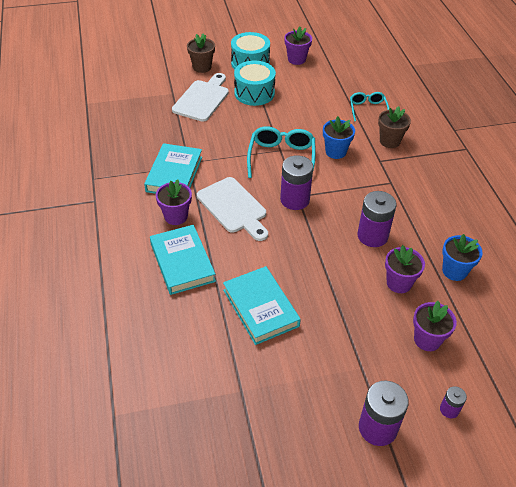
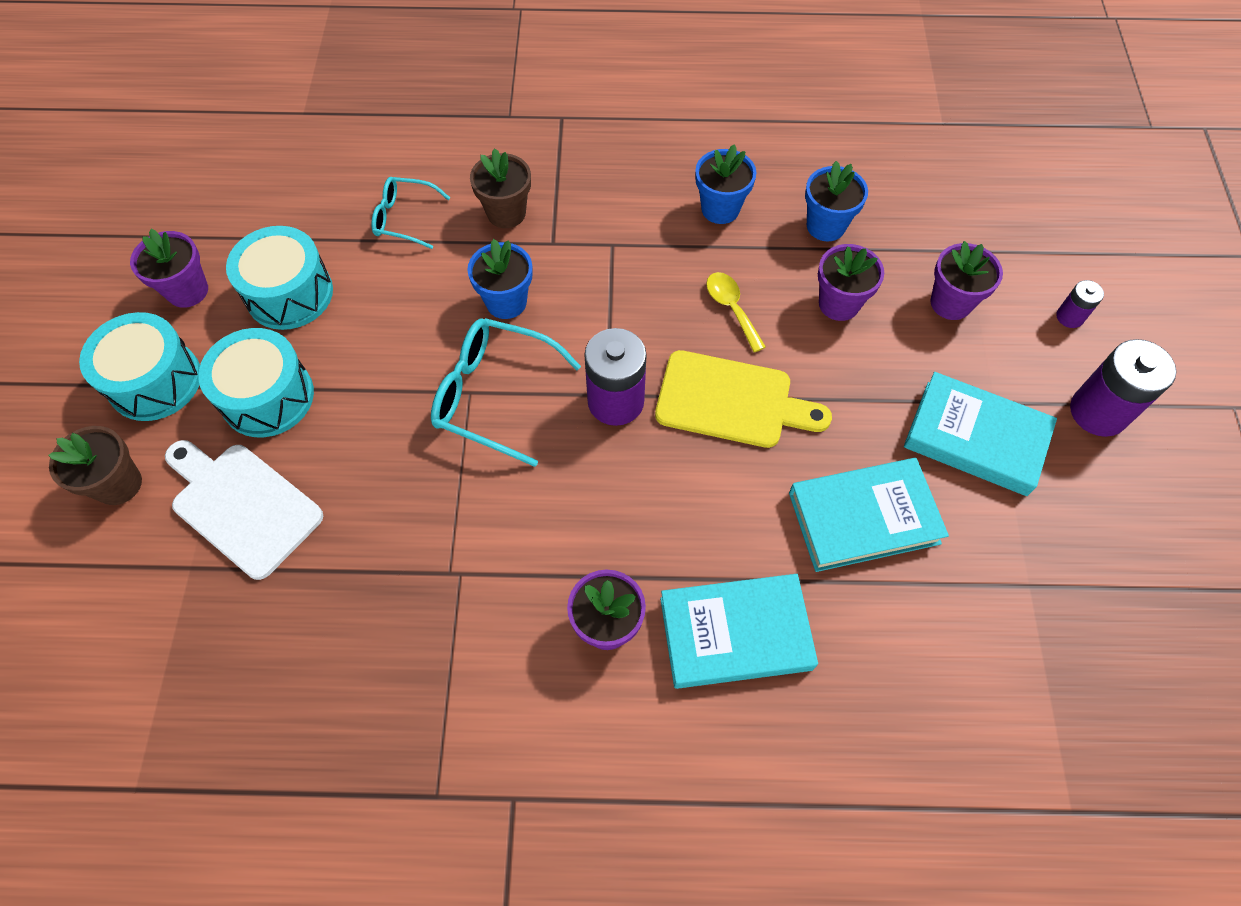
camera: 75 degrees left, 15 degrees up
(174, 174) = (478, 608): turquoise book -> turquoise book (975, 438)
(233, 207) = (609, 511): white cutting board -> none
(308, 86) = (289, 294): none -> turquoise drum
(312, 244) = (731, 401): none -> yellow cutting board
(372, 236) = (731, 308): purple battery -> yellow spoon
(440, 222) = (720, 209): none -> blue flower pot

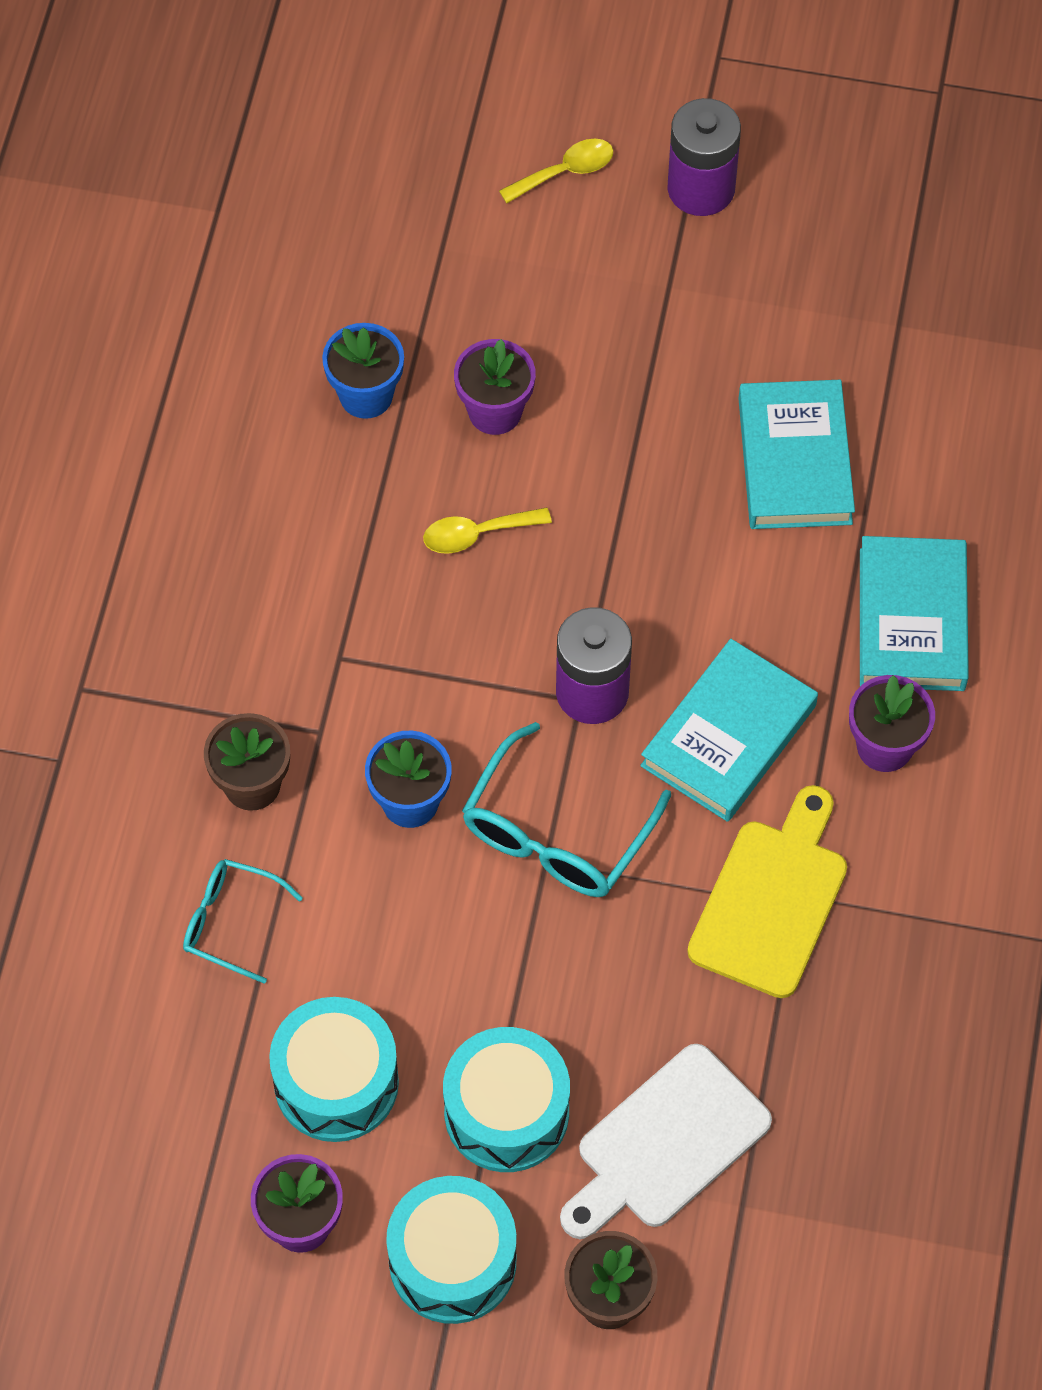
camera: 80 degrees left, 0 degrees up
(404, 218) = (230, 922): turquoise glasses -> turquoise glasses turned 90 degrees clockwise
(720, 209) = (307, 514): blue flower pot -> none
(731, 401) = (616, 563): yellow cutting board -> yellow cutting board (772, 900)
(950, 303) = (519, 289): purple flower pot -> none
(975, 438) = (712, 320): turquoise book -> turquoise book (728, 735)
(1069, 317) = (565, 172): purple battery -> yellow spoon

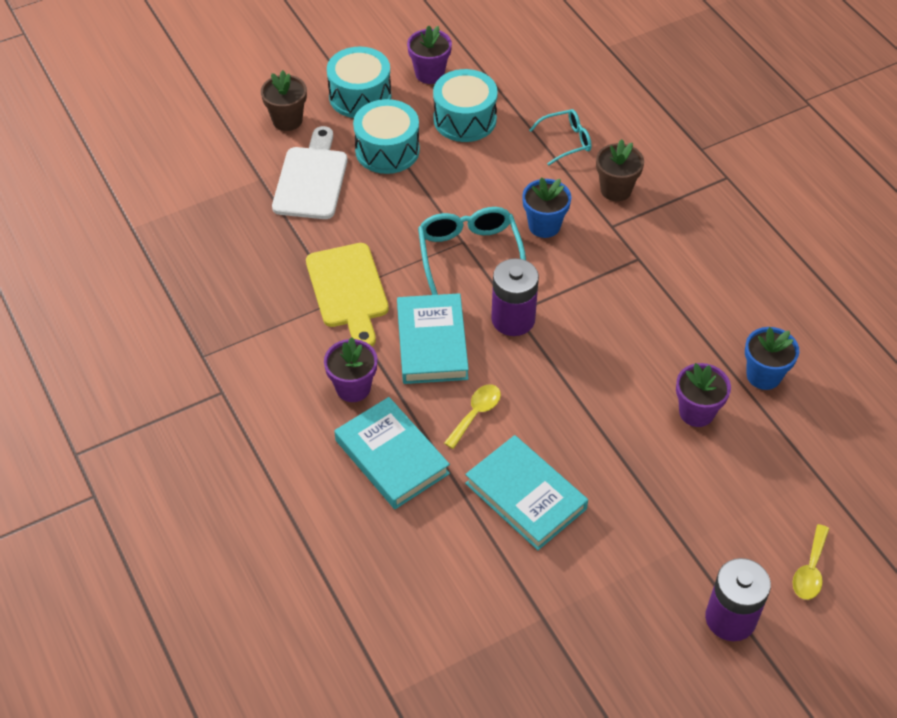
camera: 140 degrees right, 10 degrees down
(477, 534) = (639, 350): yellow spoon -> yellow spoon (476, 414)

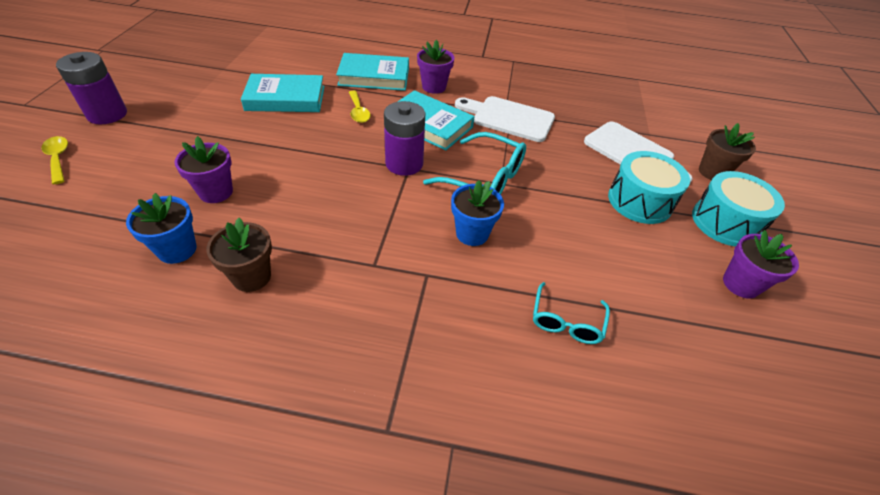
camera: 125 degrees right, 5 degrees down
(348, 290) = (509, 118): yellow cutting board -> white cutting board
(465, 119) = (651, 268): turquoise drum -> none
(616, 190) = (466, 311): brown flower pot -> brown flower pot (251, 277)

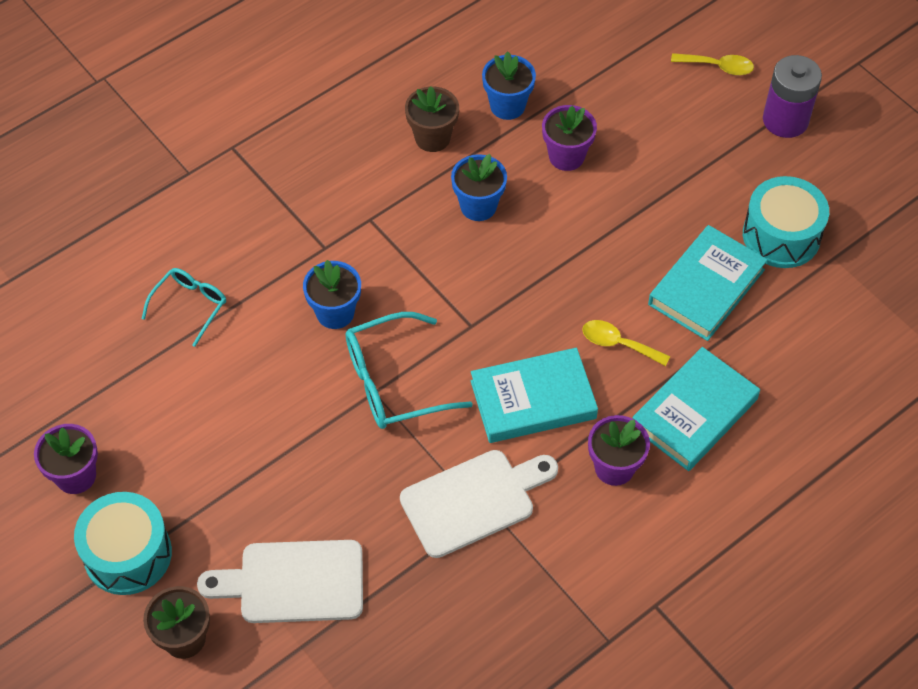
camera: 135 degrees right, 10 degrees up
(305, 212) = (478, 206): none -> blue flower pot
(404, 164) = (481, 326): purple battery -> none
(566, 322) = (190, 305): turquoise glasses -> turquoise glasses turned 60 degrees clockwise
(639, 201) = (229, 501): turquoise drum -> turquoise drum (781, 236)

